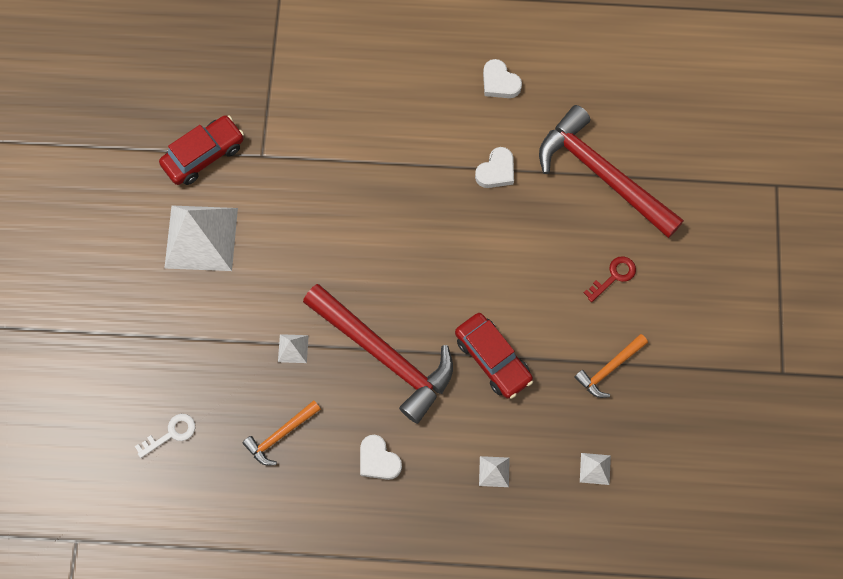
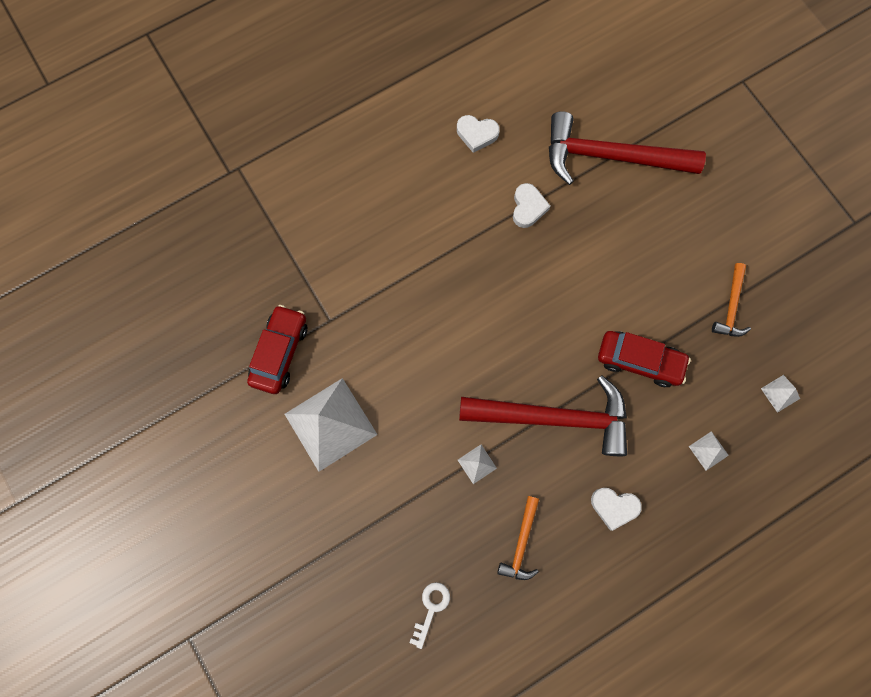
camera: 35 degrees left, 5 degrees up
(614, 276) = (679, 231): red key -> none

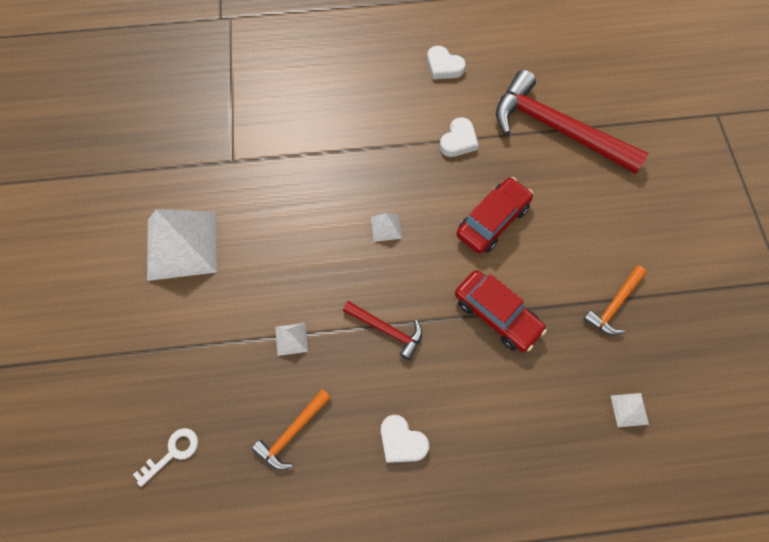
camera: 25 degrees right, 10 degrees down
(280, 352) = (175, 168): red car -> red car (492, 221)
(554, 417) = (387, 330): red hammer -> red hammer, size x0.48
(708, 450) = (526, 431): white pyramid -> white pyramid (386, 227)

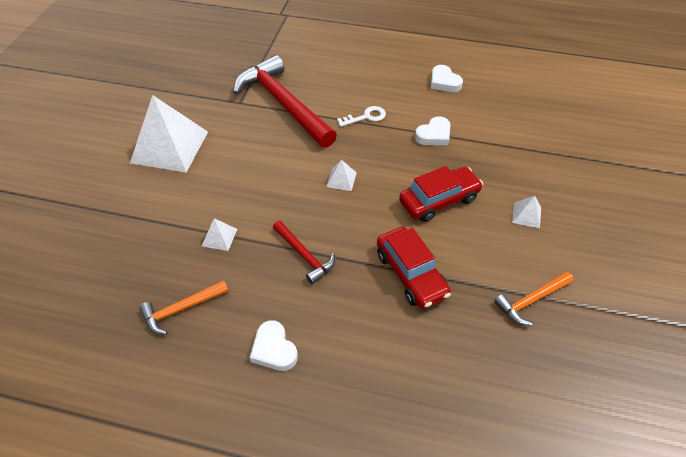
camera: 20 degrees right, 15 degrees down
(172, 453) = (76, 291): white key -> white key (366, 117)
(557, 129) = (528, 148): red hammer -> red hammer (283, 104)
(629, 409) = (512, 398): white pyramid -> white pyramid (526, 215)

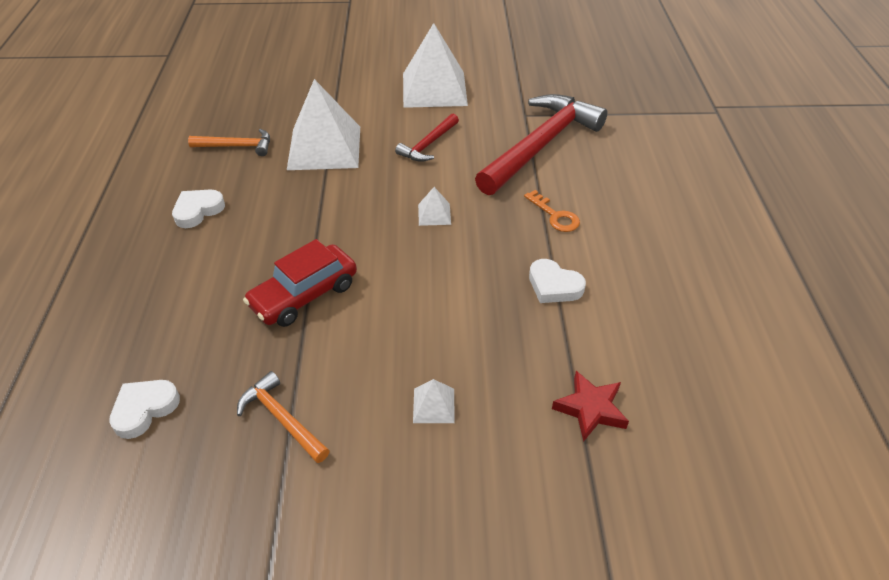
camera: 75 degrees right, 5 degrees down
(181, 309) = (237, 146): orange hammer -> orange hammer turned 135 degrees clockwise
(219, 237) = (324, 147): white pyramid -> white pyramid, size x2.40
(304, 256) = (313, 208): red hammer -> red hammer (428, 144)
(366, 117) = (555, 216): white key -> orange key
(439, 200) = (430, 306): red car -> none
(444, 82) = (679, 283): white heart -> white heart (144, 409)
(535, 145) = (590, 409): none -> red star

